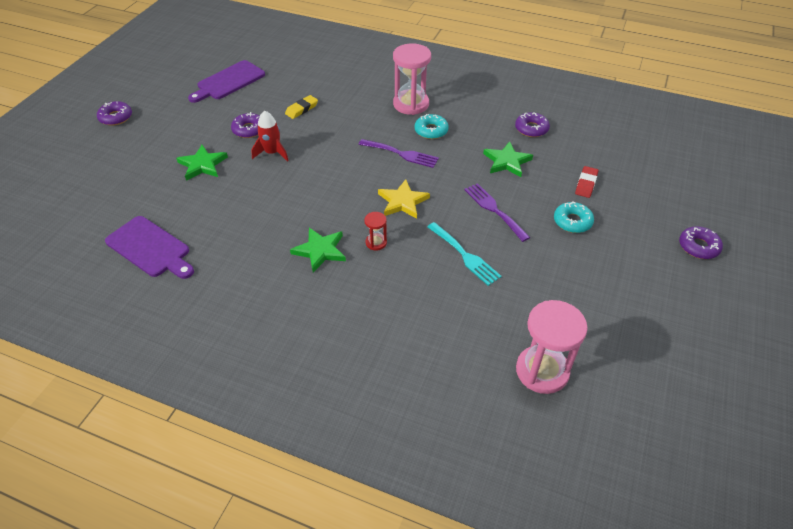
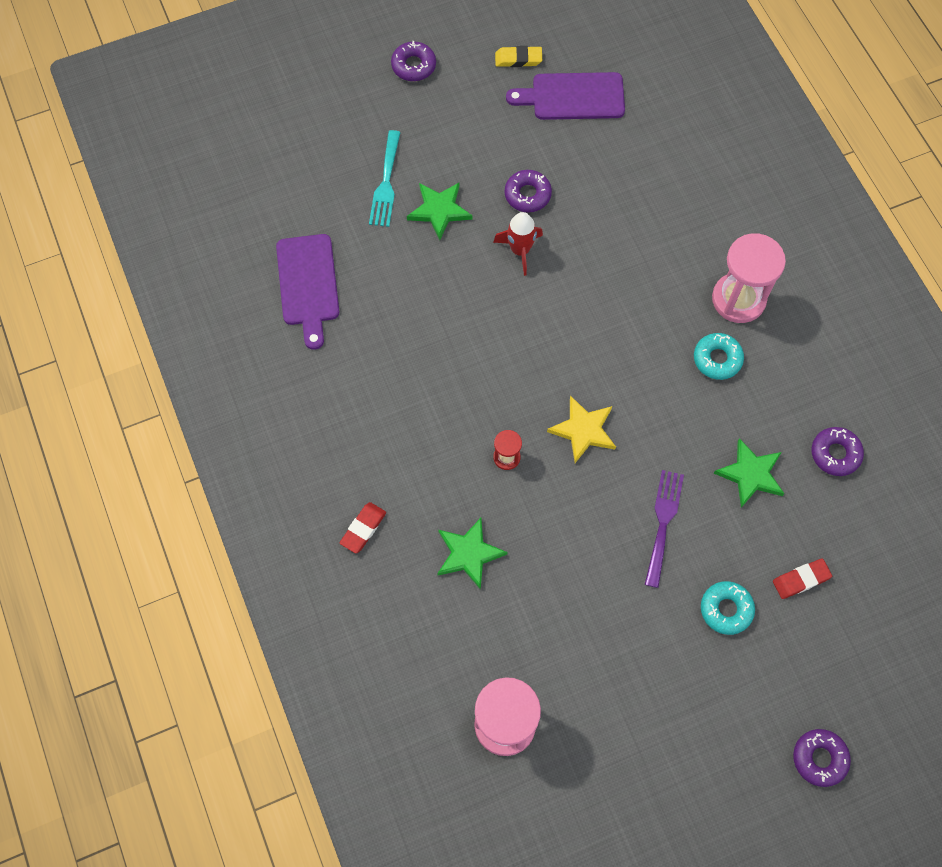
camera: 45 degrees right, 20 degrees up
(301, 109) = (610, 207): yellow eraser -> yellow eraser (518, 59)
(320, 250) = (448, 420): green star -> green star (469, 554)
(331, 343) = (363, 529): none -> red eraser
(401, 154) = (649, 365): purple fork -> none
(465, 255) = (573, 548): turquoise fork -> turquoise fork (386, 183)

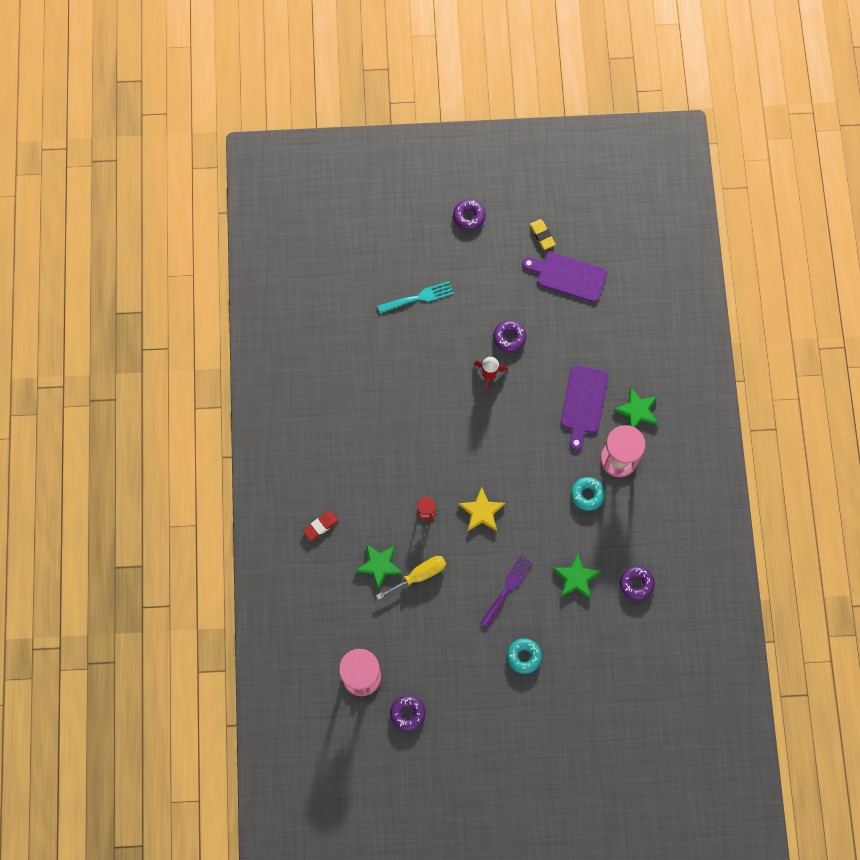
camera: 20 degrees right, 5 degrees up
(308, 284) = (343, 352): purple cutting board -> purple cutting board (583, 403)
(386, 183) = (419, 297): turquoise fork -> turquoise fork turned 135 degrees counterclockwise
(439, 210) = (447, 329): green star -> green star (637, 411)
(518, 59) = (542, 235): yellow eraser -> yellow eraser turned 45 degrees clockwise
(532, 548) = (419, 575): none -> yellow screwdriver
(801, 580) = (578, 655): red eraser -> none
(819, 758) = (542, 765): purple donut -> purple donut (407, 713)

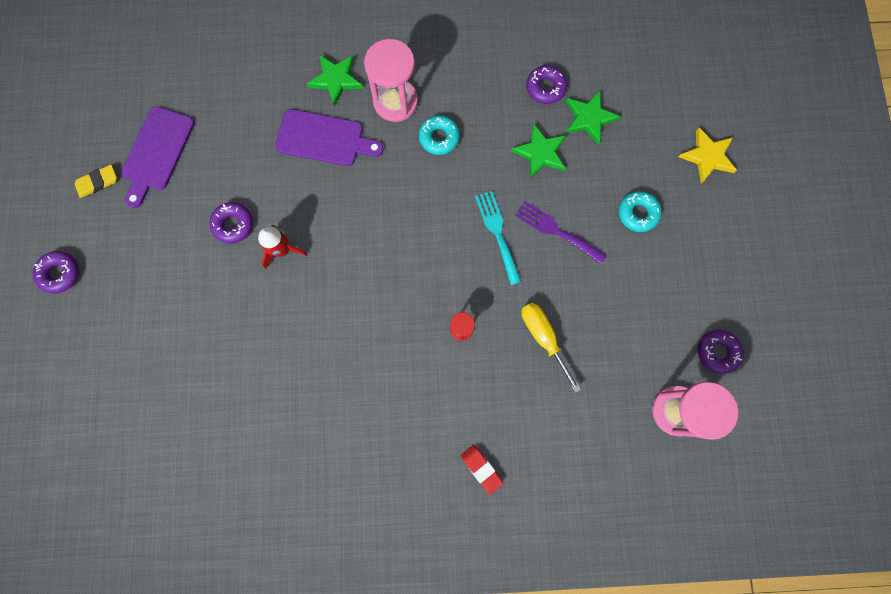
camera: 90 degrees left, 5 degrees up
(379, 565) = (531, 389): green star -> green star (589, 118)
(419, 297) = (168, 339): turquoise fork -> turquoise fork (497, 233)
(481, 511) = (460, 261): yellow star -> yellow star (707, 156)

